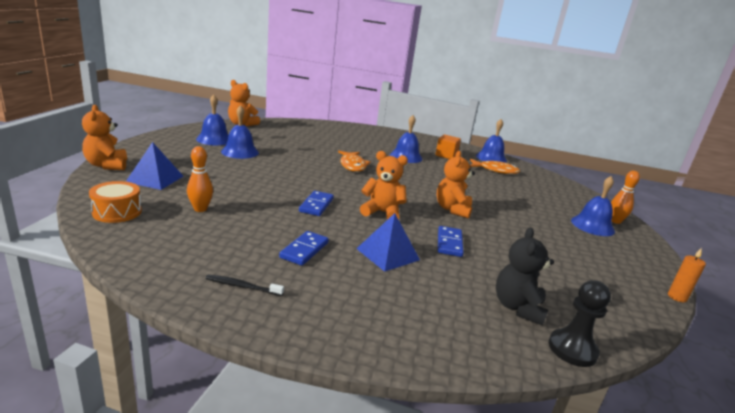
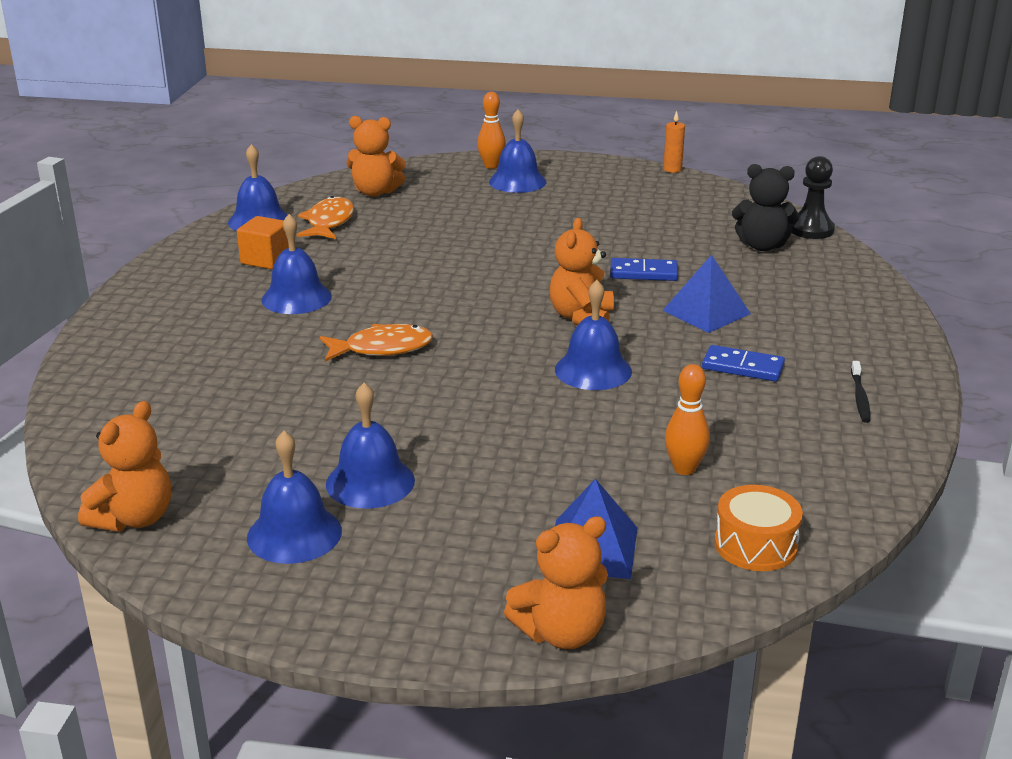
camera: 90 degrees left, 5 degrees up
(316, 205) = (593, 370): blue domino -> blue bell
(452, 209) = (530, 266): orange teddy bear -> orange teddy bear (375, 192)

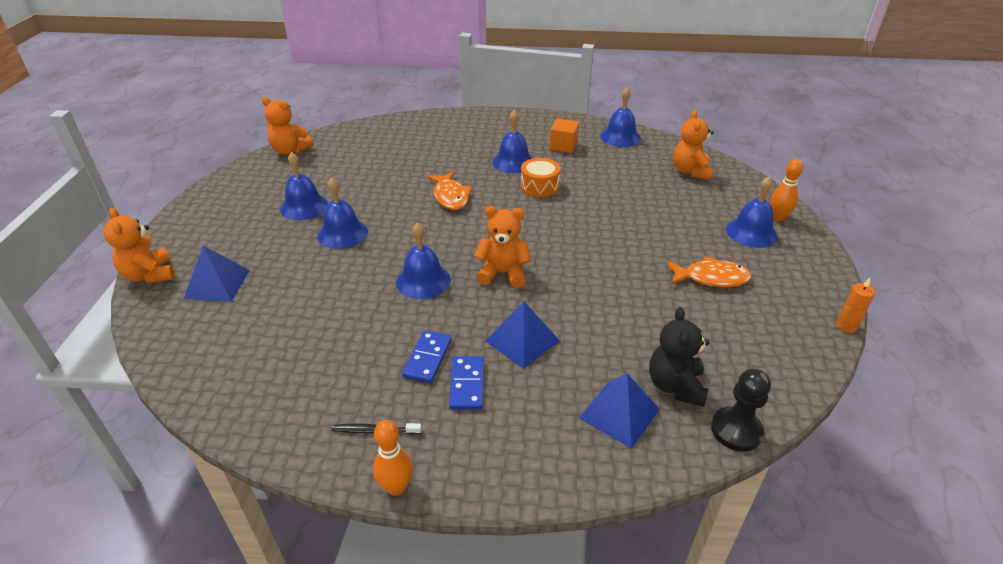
camera: 85 degrees right, 10 degrees up
(294, 534) = (264, 190): blue bell -> blue bell (342, 233)
(329, 222) = (628, 160): orange fish -> orange fish (711, 278)
(643, 273) = (589, 305): blue domino -> blue domino (467, 385)
(684, 469) = (289, 322): orange bowling pin -> orange bowling pin (396, 487)
(755, 545) = (194, 352): orange drum -> orange drum (539, 186)
(803, 273) = (619, 413): none -> blue pyramid

